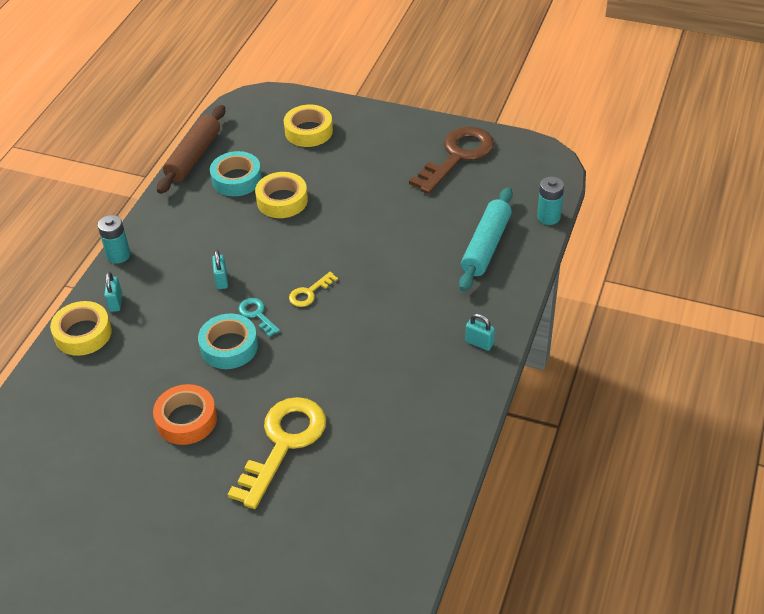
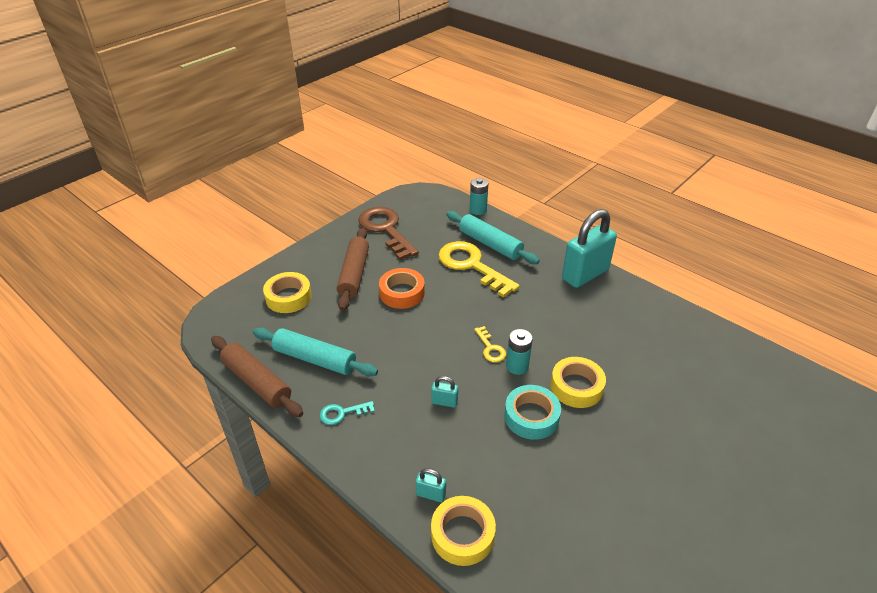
camera: 70 degrees left, 5 degrees down
(118, 255) = (361, 477): turquoise battery -> turquoise battery (517, 366)
(186, 420) = (610, 469): orange tape -> orange tape (402, 293)
(236, 179) = (315, 359): turquoise tape -> turquoise rolling pin
(257, 315) = (500, 388): turquoise key -> turquoise key (342, 413)
(282, 200) = (366, 336): yellow tape -> yellow tape (576, 387)
(283, 443) = (655, 407): yellow key -> yellow key (471, 266)
(368, 160) = (354, 274): none -> brown rolling pin
(479, 343) = (585, 274): turquoise padlock -> turquoise padlock, size x2.42

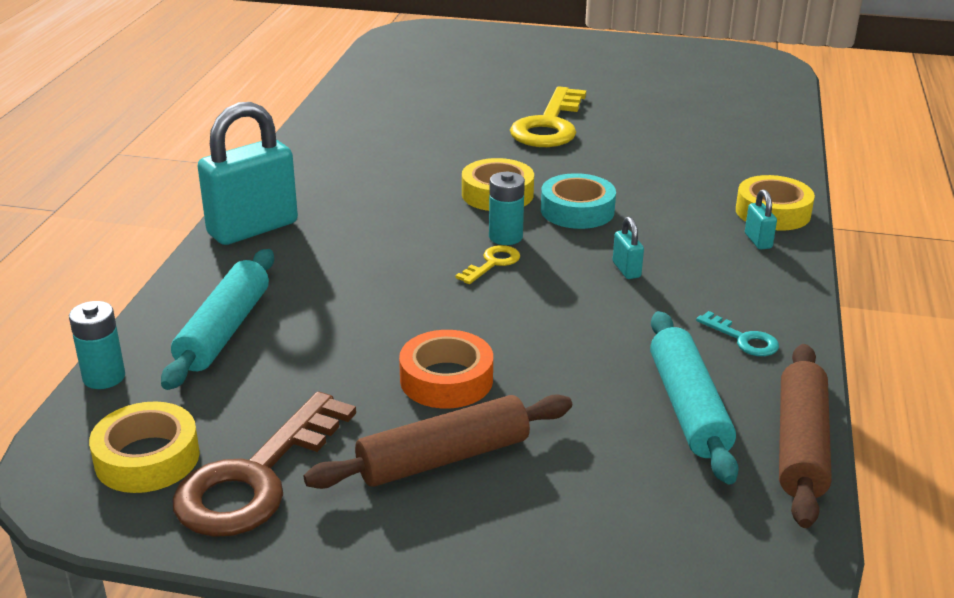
camera: 120 degrees left, 10 degrees down
(288, 297) = (588, 515): yellow tape -> yellow tape (147, 458)
(471, 266) = (307, 331): yellow key -> yellow key (549, 125)
(585, 274) = (253, 228): turquoise padlock -> turquoise padlock turned 60 degrees counterclockwise

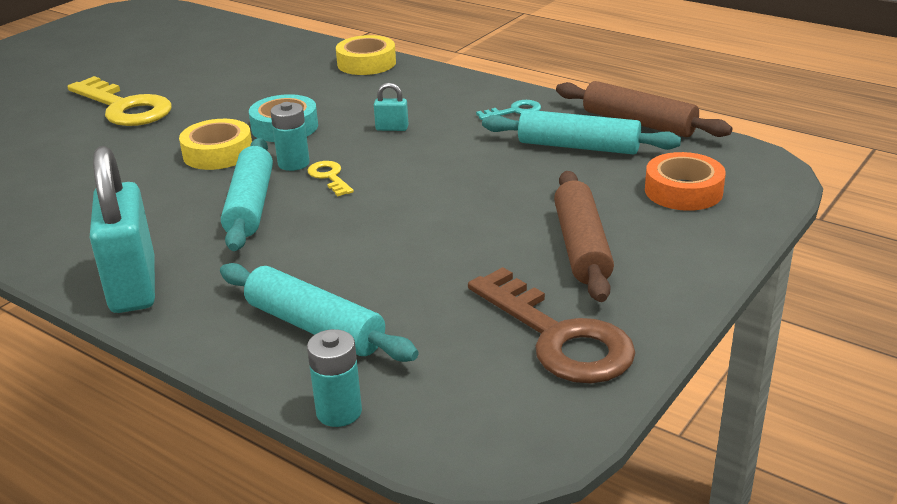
camera: 65 degrees left, 0 degrees up
(147, 458) = (495, 395): yellow tape -> none
(411, 239) = (250, 205): none -> turquoise rolling pin
(446, 379) = (481, 227): orange tape -> orange tape (683, 191)
(758, 241) = (399, 77): turquoise padlock -> none

